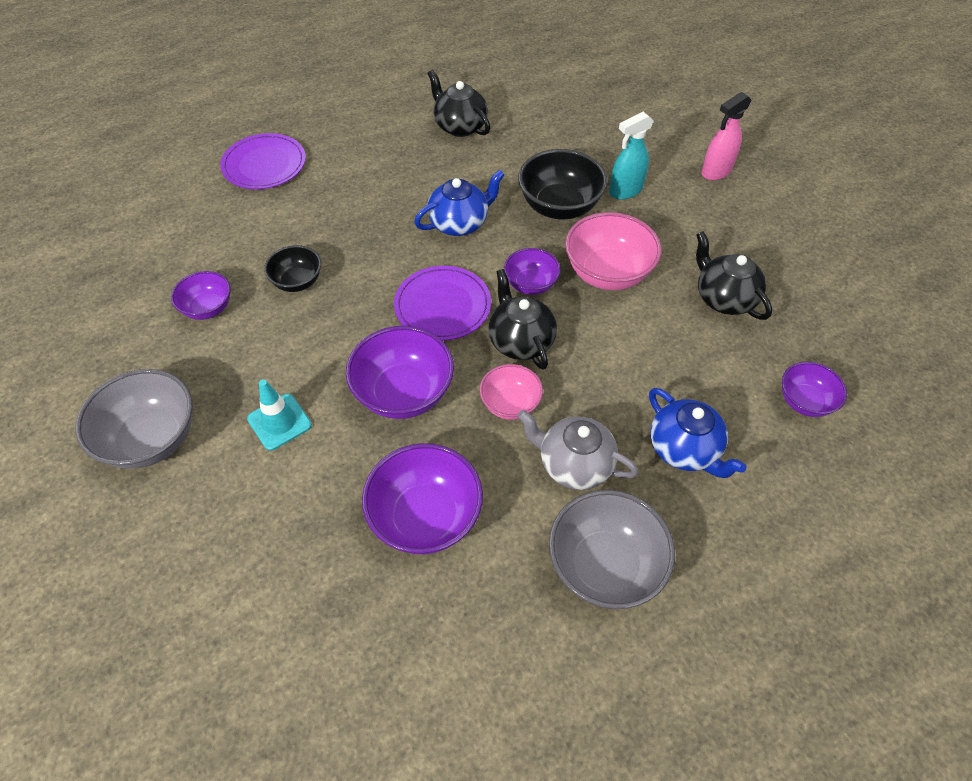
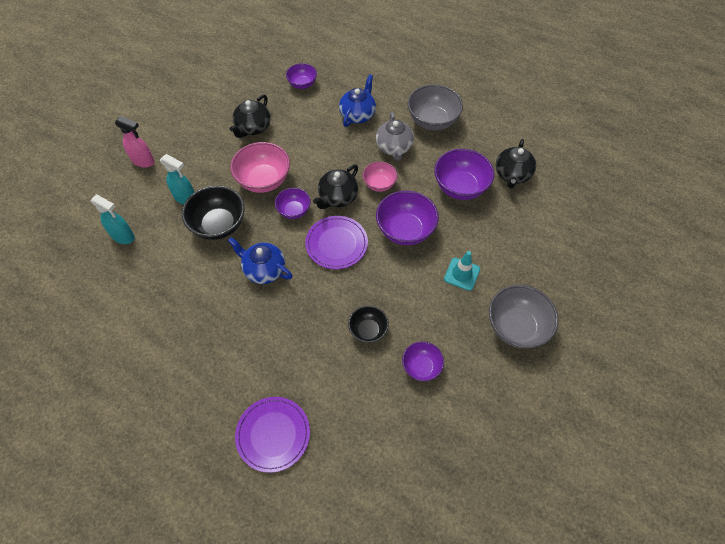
camera: 120 degrees left, 5 degrees up
(459, 126) = (160, 322): black teapot -> black teapot (512, 175)
(598, 128) = (123, 236): none -> turquoise spray bottle

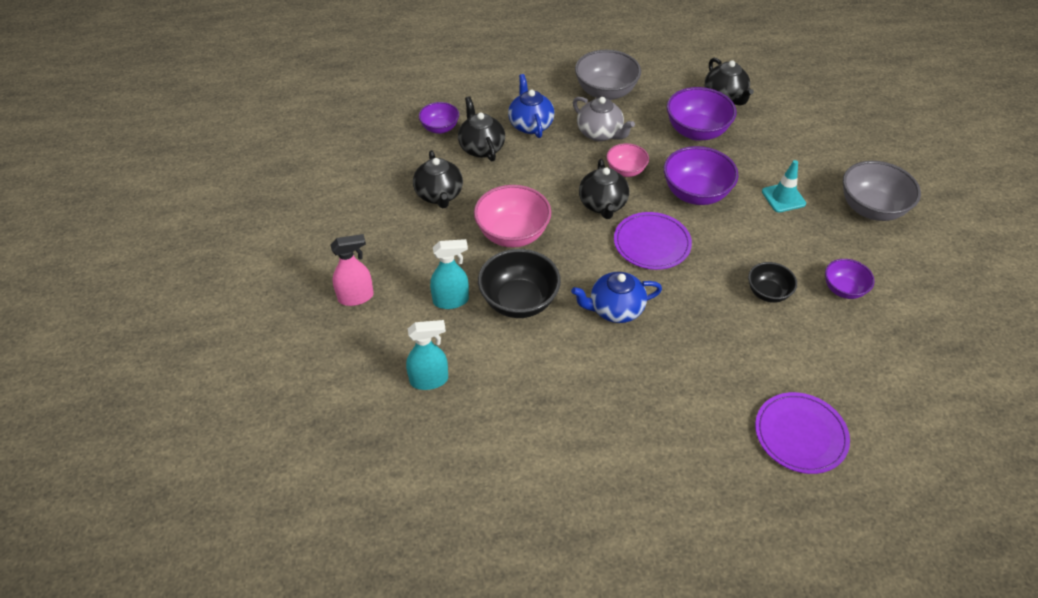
camera: 40 degrees left, 10 degrees down
(294, 210) = (577, 241): purple bowl -> none
(311, 112) = (481, 148): none -> black teapot

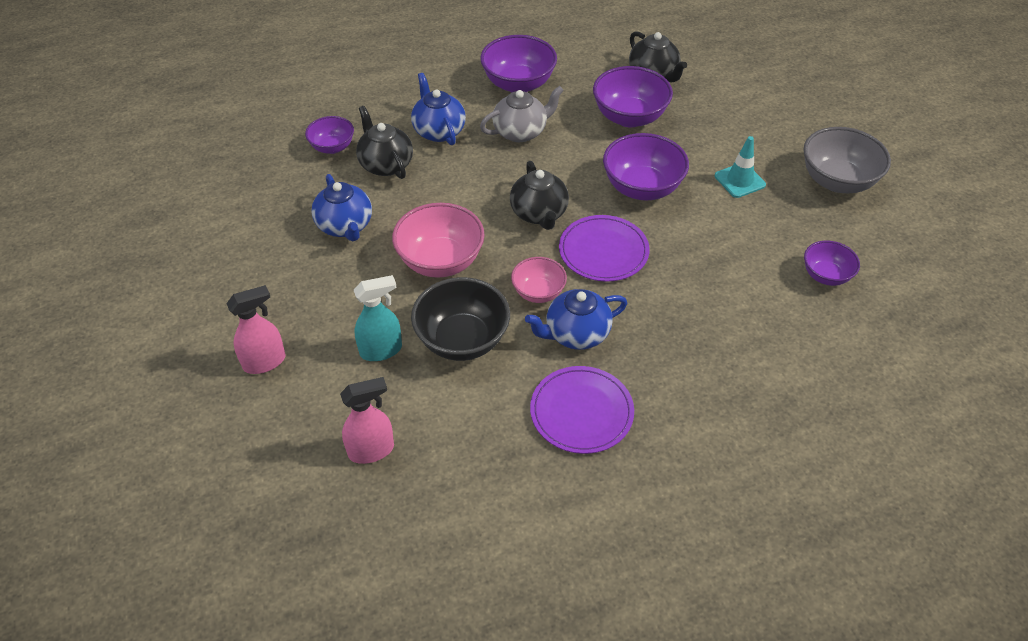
camera: 10 degrees left, 0 degrees up
(429, 380) = (371, 450): turquoise spray bottle -> pink spray bottle
(439, 195) = (345, 226): black teapot -> blue teapot
(600, 133) = (521, 132): grey teapot -> grey teapot turned 60 degrees counterclockwise
(605, 92) = (518, 84): grey bowl -> purple bowl
(626, 171) = (558, 171): pink bowl -> pink bowl (538, 292)
(768, 293) = (744, 291): black bowl -> none
(800, 434) = (812, 449): purple plate -> purple plate (581, 412)

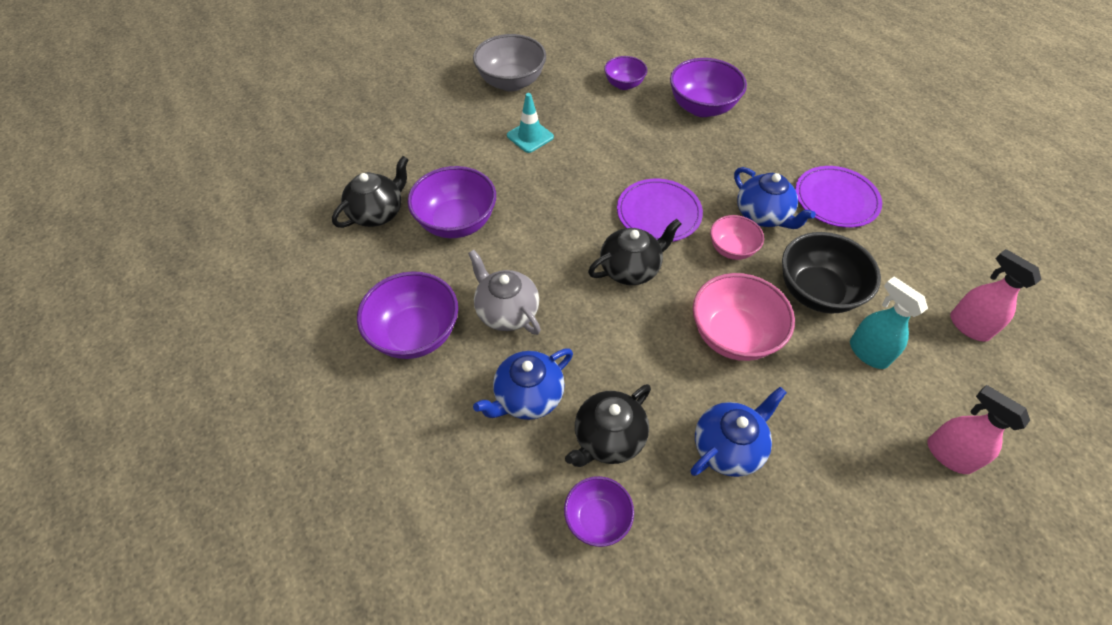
camera: 105 degrees left, 5 degrees up
(642, 188) = (563, 198): purple bowl -> purple bowl (702, 107)

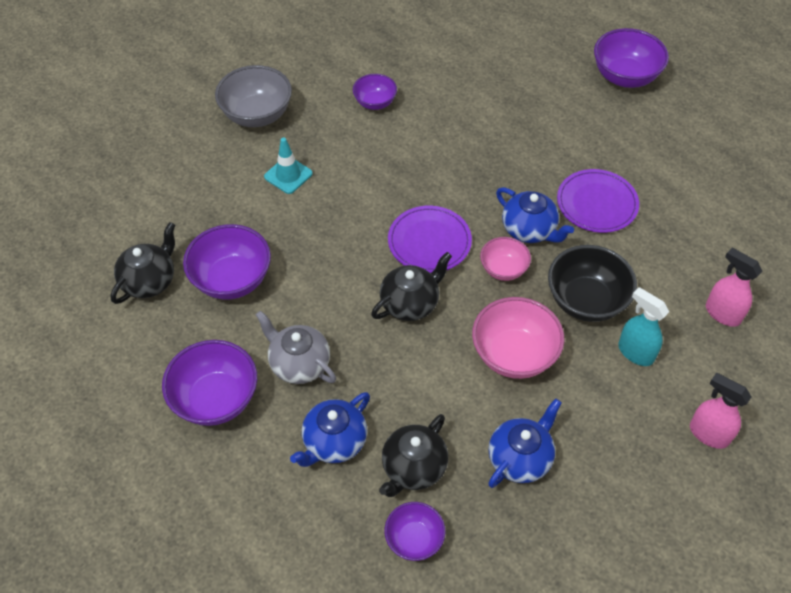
camera: 10 degrees left, 0 degrees up
(702, 107) = (457, 119): purple bowl -> purple bowl (625, 77)

